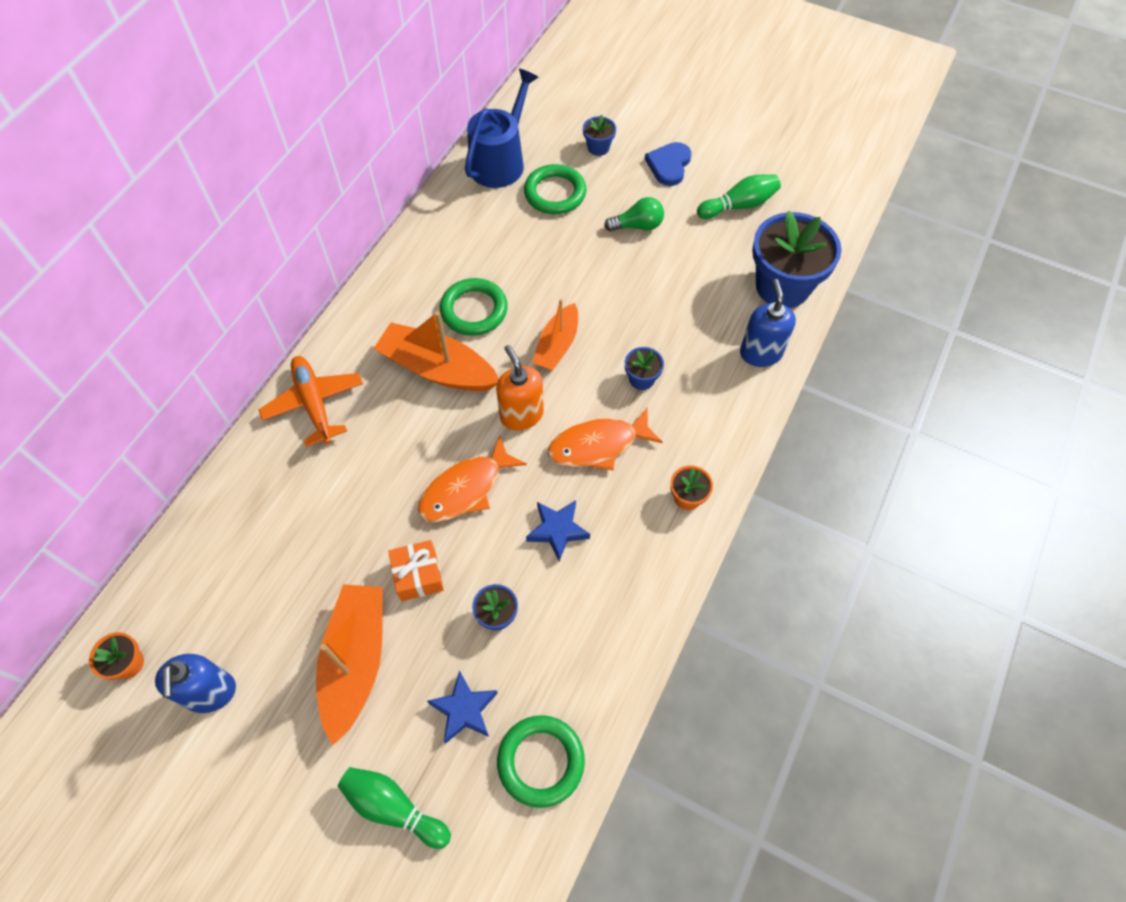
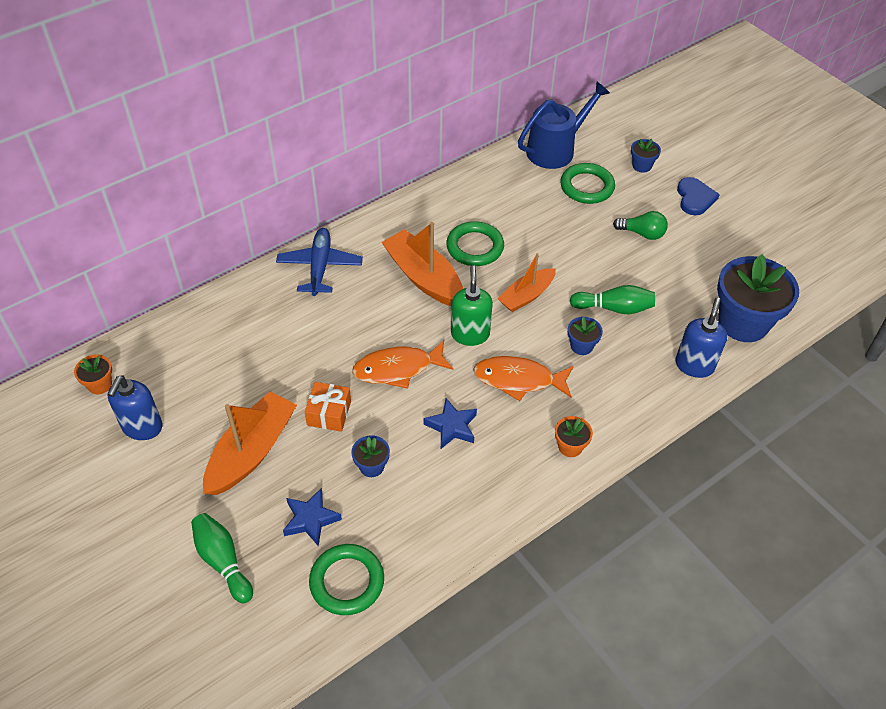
camera: 25 degrees right, 10 degrees down
(314, 403) = (320, 266): orange plane -> blue plane
(521, 415) = (470, 334): orange soap dispenser -> green soap dispenser
(669, 165) = (695, 198): blue heart -> blue heart turned 135 degrees clockwise
(739, 205) = (739, 248): green bowling pin -> green bowling pin (614, 308)

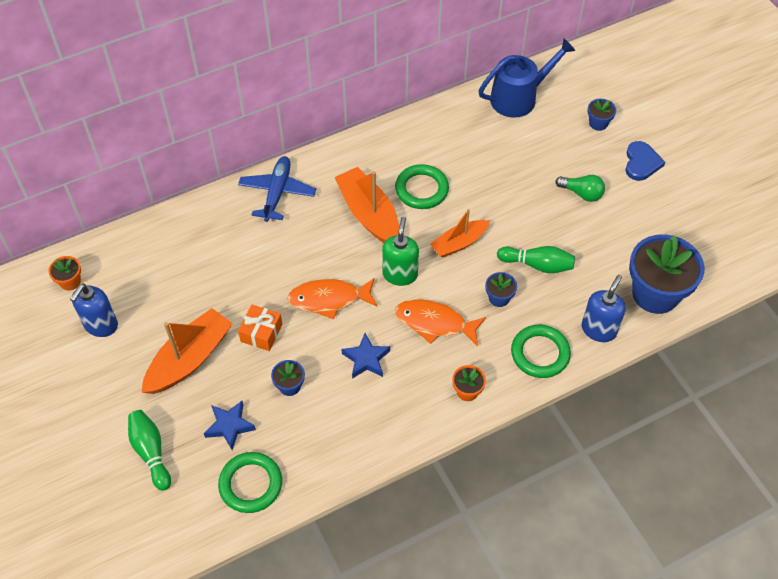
camera: 10 degrees right, 5 degrees up
(587, 187) = (540, 139): green ring -> green ring (540, 353)

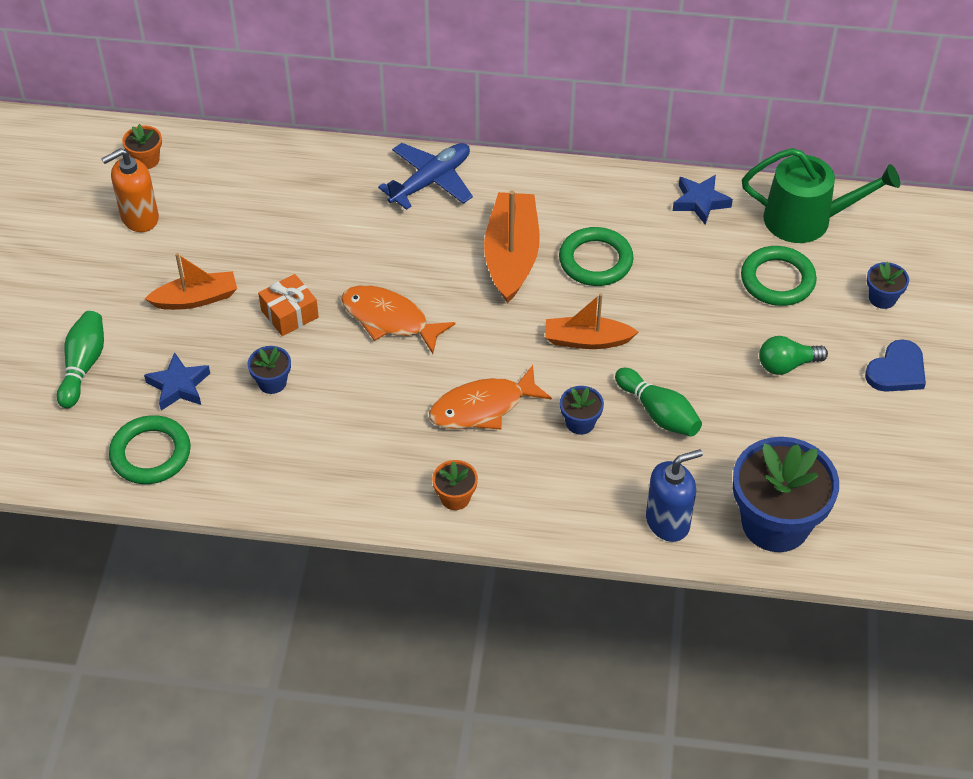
camera: 35 degrees right, 5 degrees down
(100, 325) = (139, 218): blue soap dispenser -> orange soap dispenser
(189, 359) = (196, 299): orange boat -> orange boat, size x0.64
(366, 359) = (375, 402): blue star -> blue star (700, 202)
(400, 274) = (490, 336): green soap dispenser -> none
(434, 323) = (482, 407): orange fish -> orange fish turned 75 degrees counterclockwise
(518, 98) = (806, 220): blue watering can -> green watering can
(540, 353) = (574, 507): green ring -> green ring (777, 280)
(582, 193) = (786, 365): green light bulb -> green light bulb turned 105 degrees clockwise

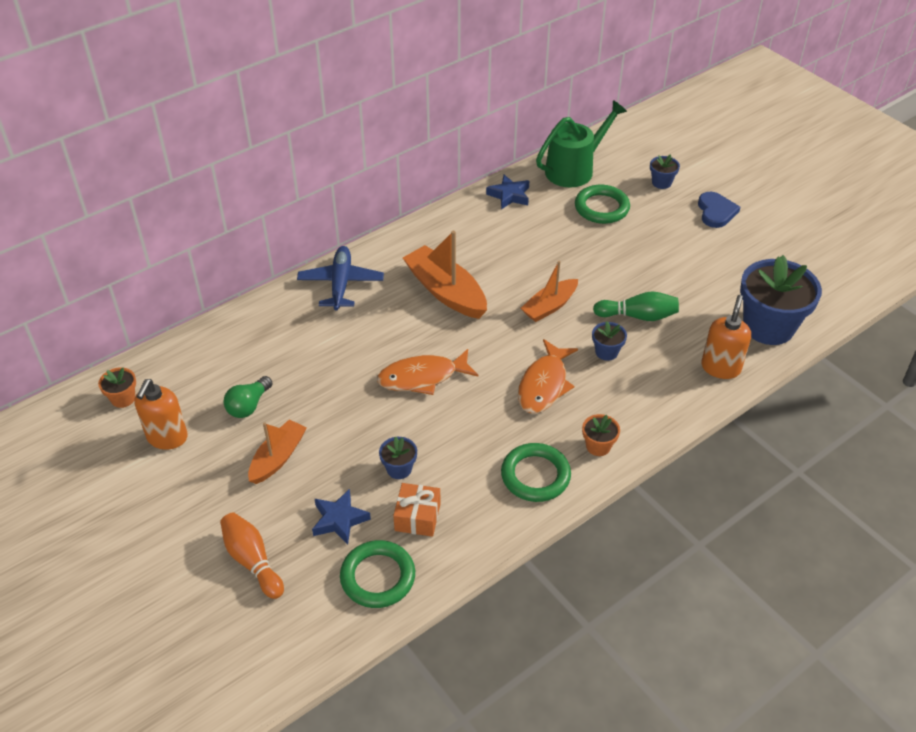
camera: 45 degrees left, 5 degrees down
(83, 366) = (252, 561): green bowling pin -> orange bowling pin
(289, 314) = (354, 420): orange gift -> orange gift (417, 517)
(595, 261) = (496, 262): green ring -> green ring (535, 475)
(668, 522) = (720, 367): blue soap dispenser -> orange soap dispenser
(786, 365) = (664, 246): green light bulb -> green light bulb (248, 406)

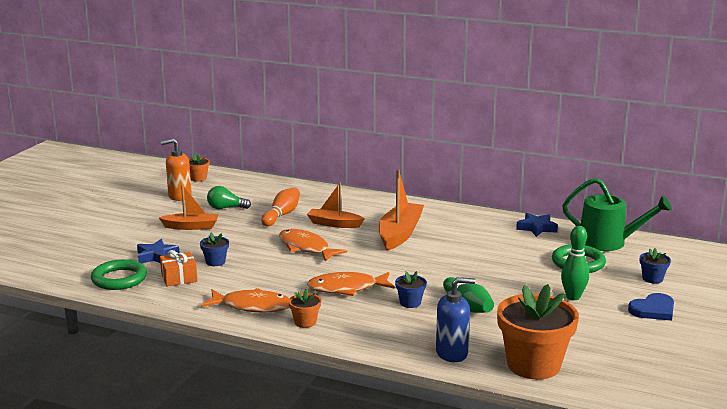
camera: 60 degrees right, 25 degrees down
(252, 561) = (105, 242): orange bowling pin -> orange bowling pin (282, 215)
(341, 284) = (364, 202): blue plane -> none
(535, 475) = (252, 306): green ring -> orange fish
(549, 306) = (432, 271): orange boat -> orange boat (334, 224)
(664, 244) = (573, 297): none -> green bowling pin
(720, 367) = (452, 353): orange soap dispenser -> blue soap dispenser
(768, 326) = (533, 365): blue flower pot -> orange flower pot

